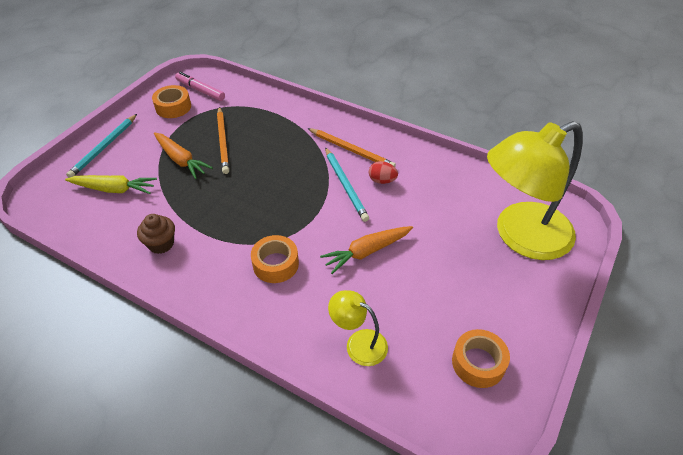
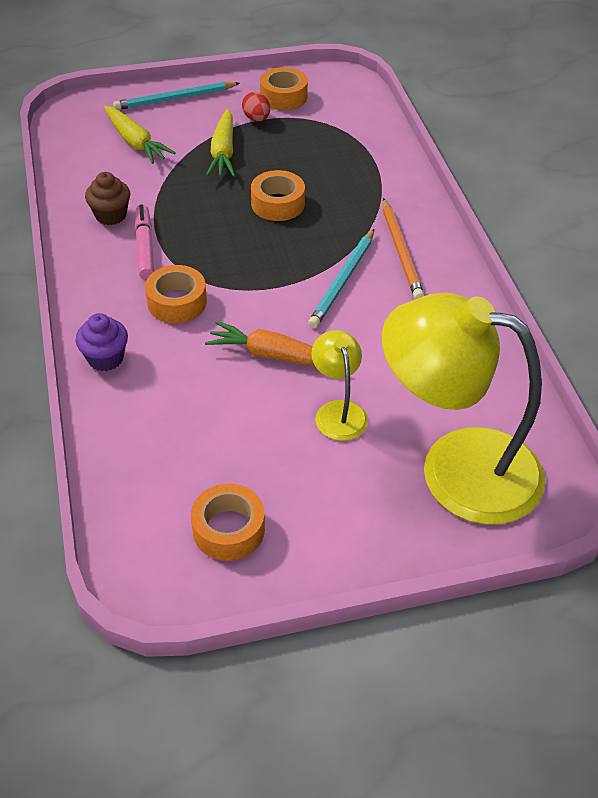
camera: 45 degrees right, 0 degrees up
(181, 160) = (223, 152): orange carrot -> yellow carrot
(200, 90) = (332, 95): pink marker -> pink marker (145, 247)
(223, 141) = (284, 159): orange pencil -> none
(254, 168) = (278, 204): none -> orange tape
(281, 330) = (105, 358): none -> purple cupcake
(358, 343) = (151, 421): yellow lamp -> yellow lamp (338, 411)
(382, 180) = (388, 303): red egg -> red egg (256, 119)

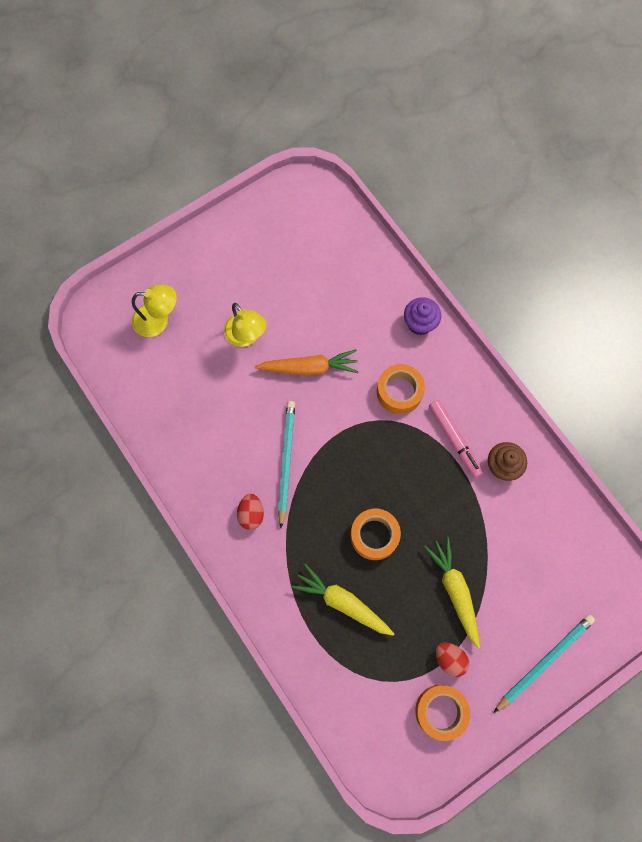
camera: 160 degrees right, 25 degrees up
(135, 142) = (540, 573): yellow carrot -> yellow carrot (342, 602)
(228, 529) = (280, 231): orange tape -> none
(401, 251) = (251, 514): orange pencil -> red egg
(456, 467) = (158, 320): yellow lamp -> yellow lamp, size x0.46

